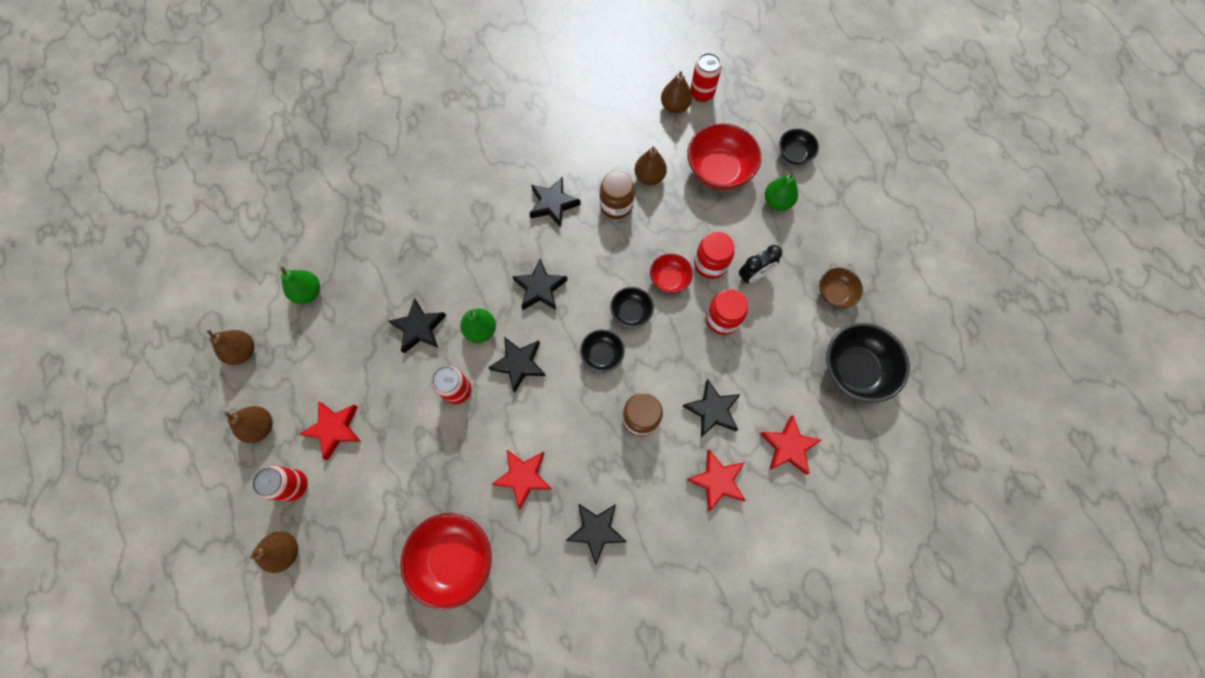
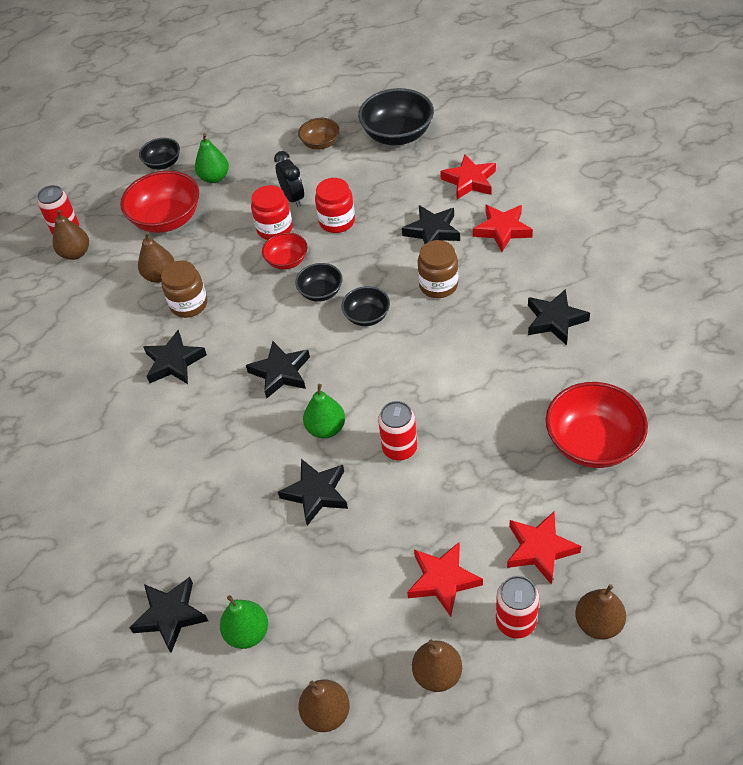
camera: 80 degrees left, 20 degrees down
(519, 364) = (371, 390): black star -> black star (170, 615)
(523, 477) = (501, 382): red star -> red star (540, 549)

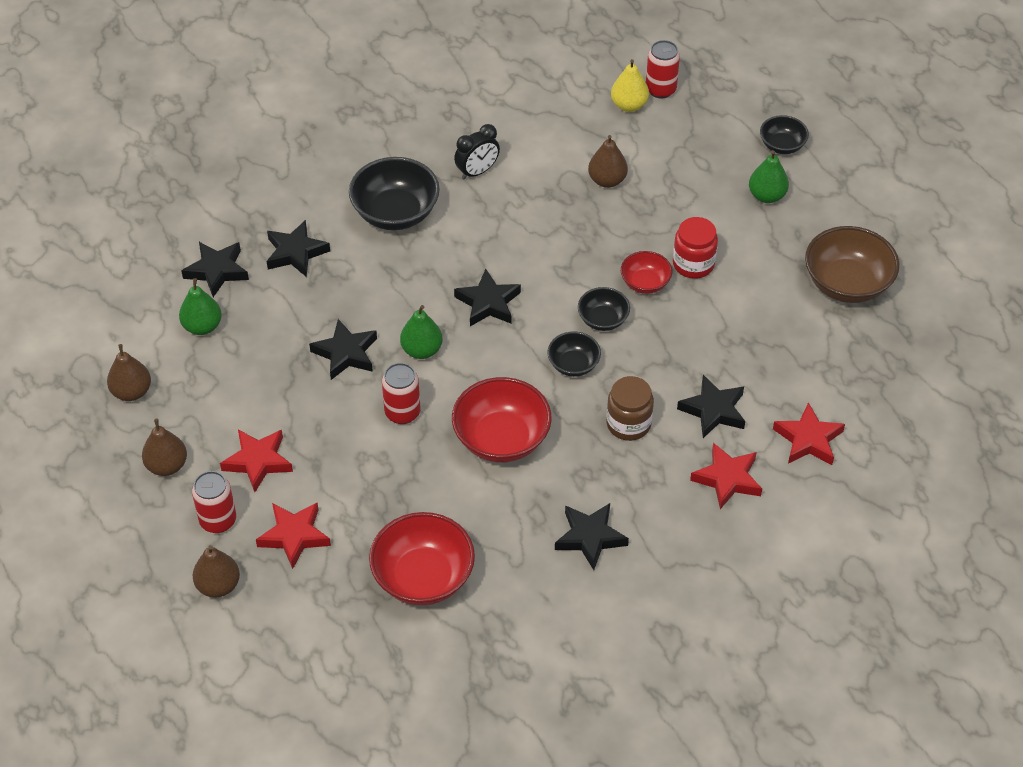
camera: 75 degrees right, 0 degrees up
(75, 253) = (629, 105): brown pear -> yellow pear
(167, 219) = (692, 168): red bowl -> red bowl (501, 439)
(174, 362) = (492, 216): black star -> black star (295, 253)
(189, 304) = (570, 212): brown jar -> none
(293, 198) = (747, 272): black clock -> black clock (477, 172)
(320, 143) = (847, 284): brown bowl -> brown bowl, size x1.80
(337, 221) = (714, 318): red jar -> none
(397, 135) = (879, 358): black bowl -> black bowl (395, 213)

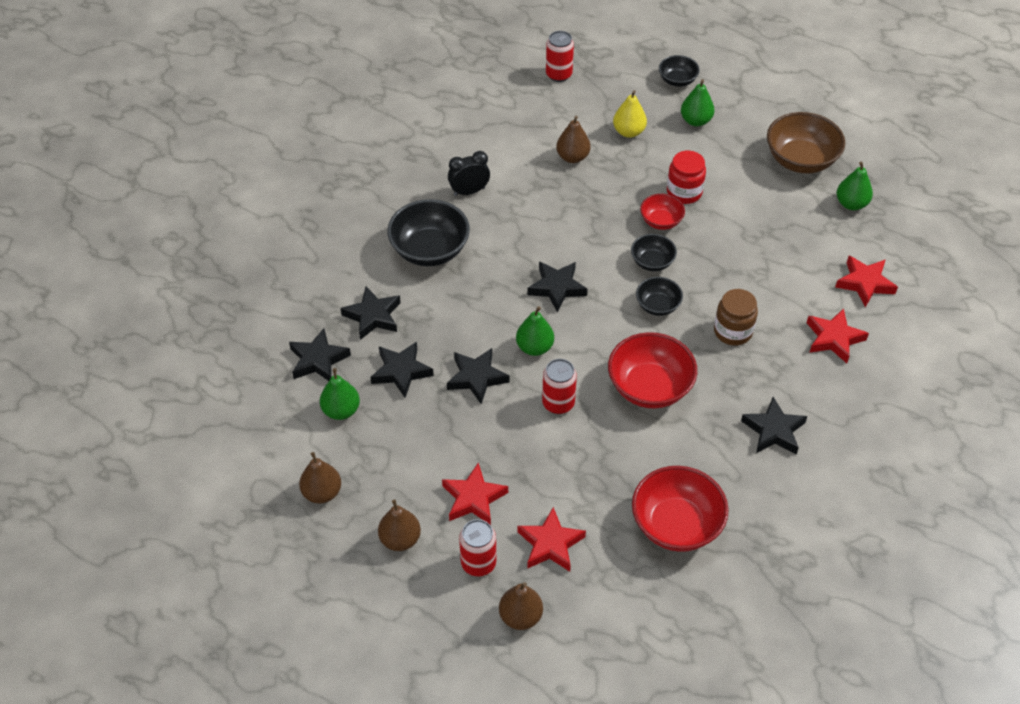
camera: 30 degrees left, 0 degrees up
(477, 172) = (469, 191): black clock -> black clock turned 135 degrees counterclockwise
(629, 105) = (544, 95): yellow pear -> yellow pear (628, 132)
(713, 410) = (784, 293): black star -> black star (401, 371)
(864, 353) = (851, 204): none -> green pear

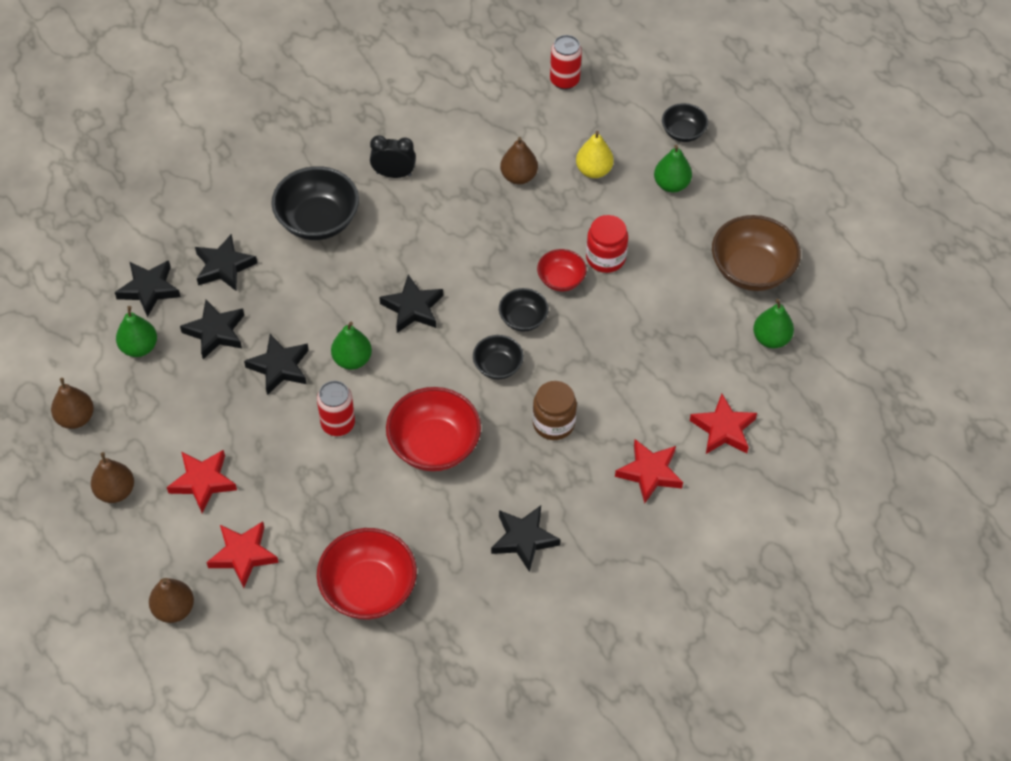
camera: 25 degrees right, 5 degrees up
(478, 563) = (169, 544): red can -> none

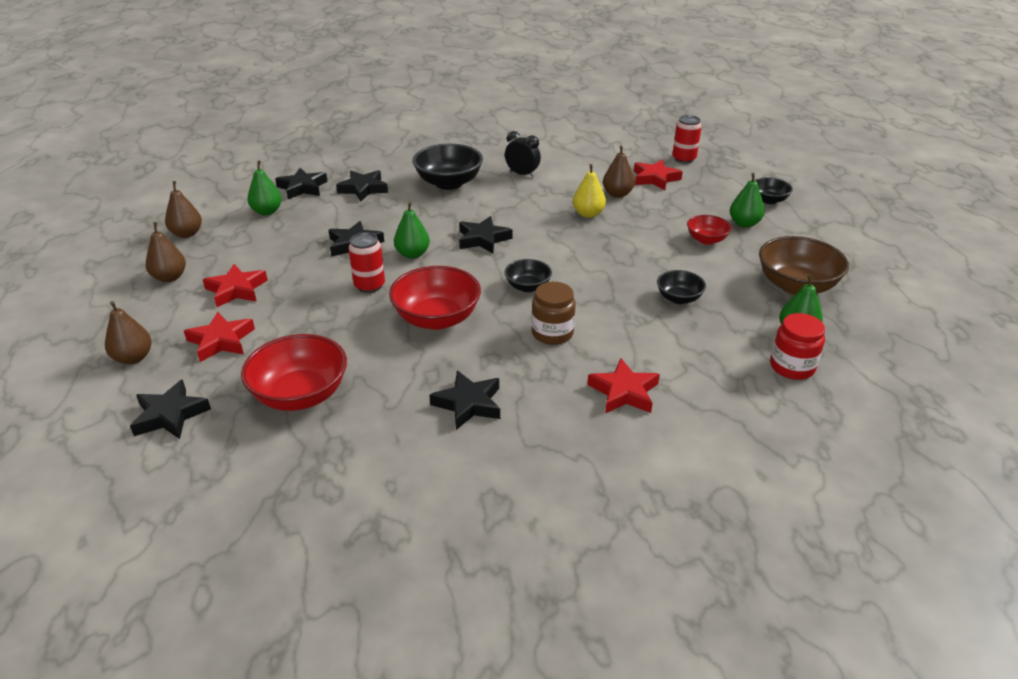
camera: 25 degrees right, 20 degrees down
(215, 332) = (326, 217): black star -> black star (170, 415)
(523, 319) = (569, 266): black bowl -> black bowl (679, 298)
(561, 279) = (616, 252): red bowl -> red bowl (706, 240)
(593, 170) = (681, 203): yellow pear -> yellow pear (588, 214)
(605, 258) = (663, 249): red jar -> red jar (792, 367)
(723, 429) = (717, 381): red star -> red star (655, 178)

